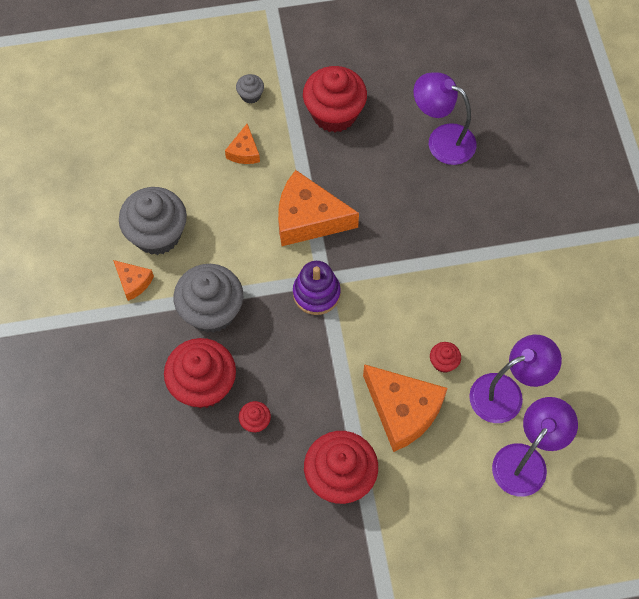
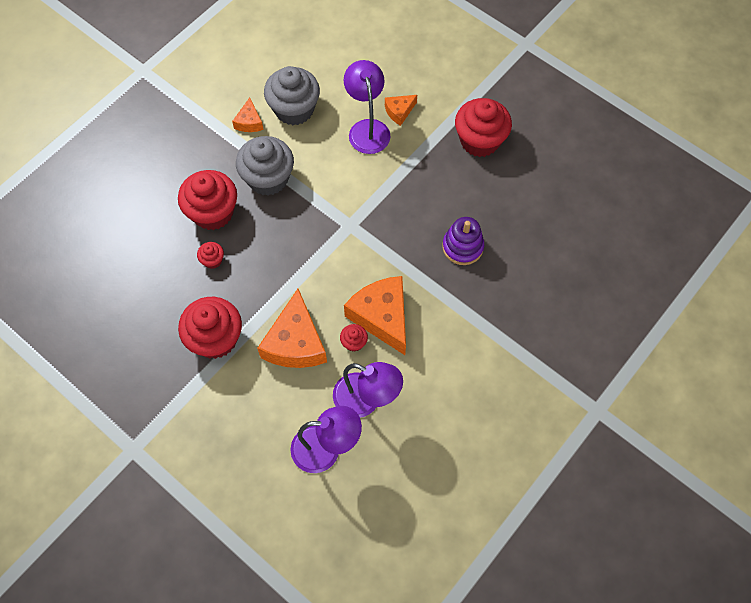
camera: 50 degrees right, 0 degrees up
(250, 95) = (444, 84): grey cupcake -> none
(308, 218) = (385, 183): orange cheese -> orange cheese (382, 317)
(316, 293) = (335, 228): purple stacking toy -> purple stacking toy (462, 247)
(442, 140) = (525, 219): purple lamp -> purple lamp (367, 129)

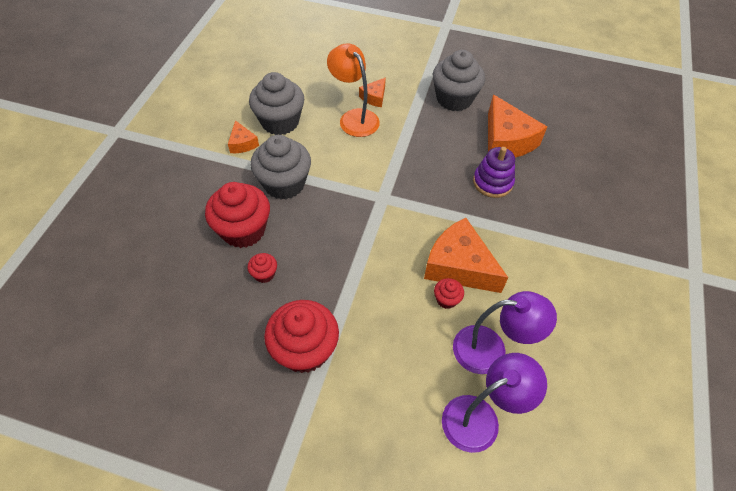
camera: 25 degrees left, 10 degrees down
(295, 342) = (390, 321): orange cheese -> orange cheese (506, 140)
(367, 129) = (354, 117): purple lamp -> orange lamp
(479, 140) = (454, 99): red cupcake -> grey cupcake

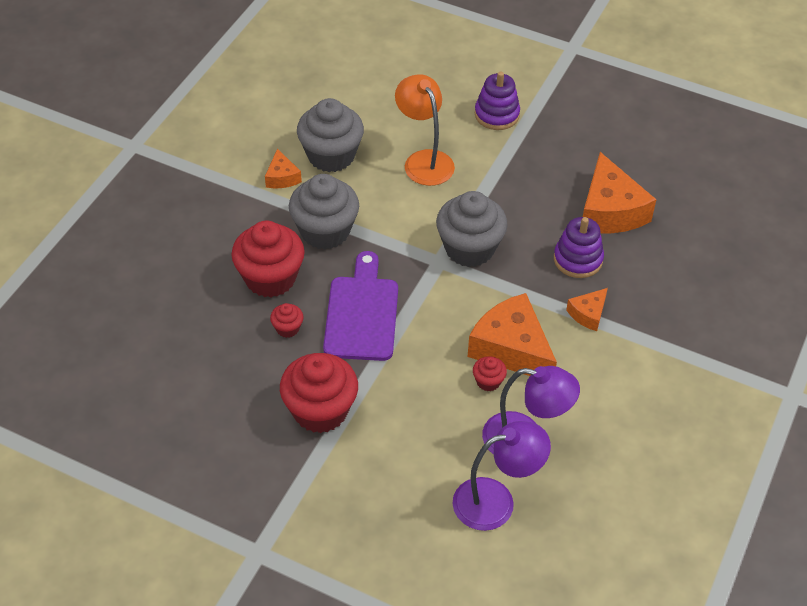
camera: 10 degrees right, 5 degrees down
(326, 252) = (362, 313): none -> purple cutting board
(374, 97) = (454, 137): orange cheese -> orange cheese (588, 314)
(402, 77) = (497, 115): none -> purple stacking toy
(454, 99) = (557, 150): grey cupcake -> grey cupcake (469, 248)

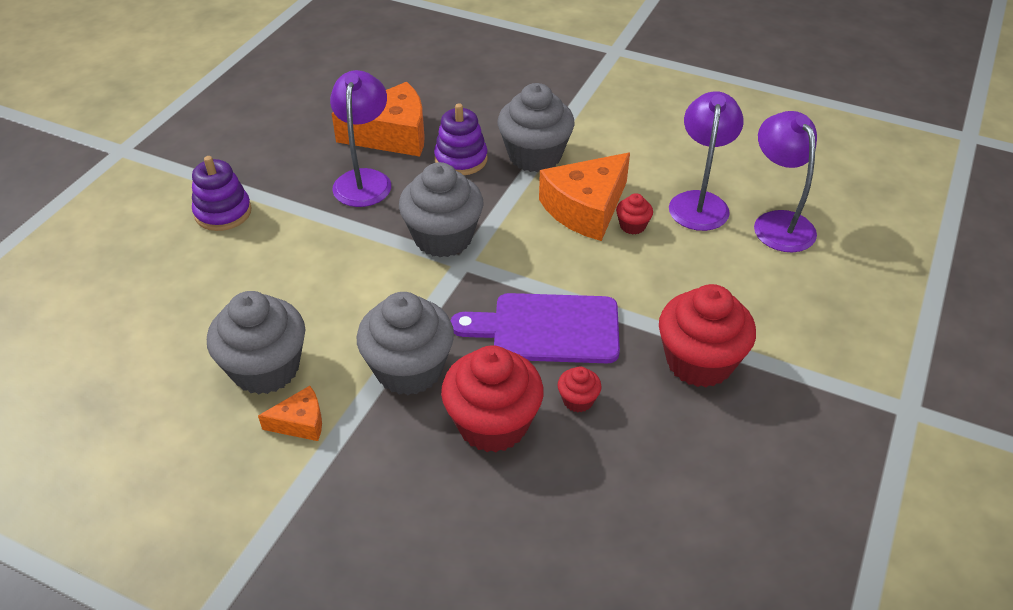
camera: 90 degrees left, 5 degrees down
(424, 160) = (291, 276): orange lamp -> none
(543, 195) = (364, 180): none -> purple lamp
(588, 314) = (535, 155): orange cheese -> grey cupcake

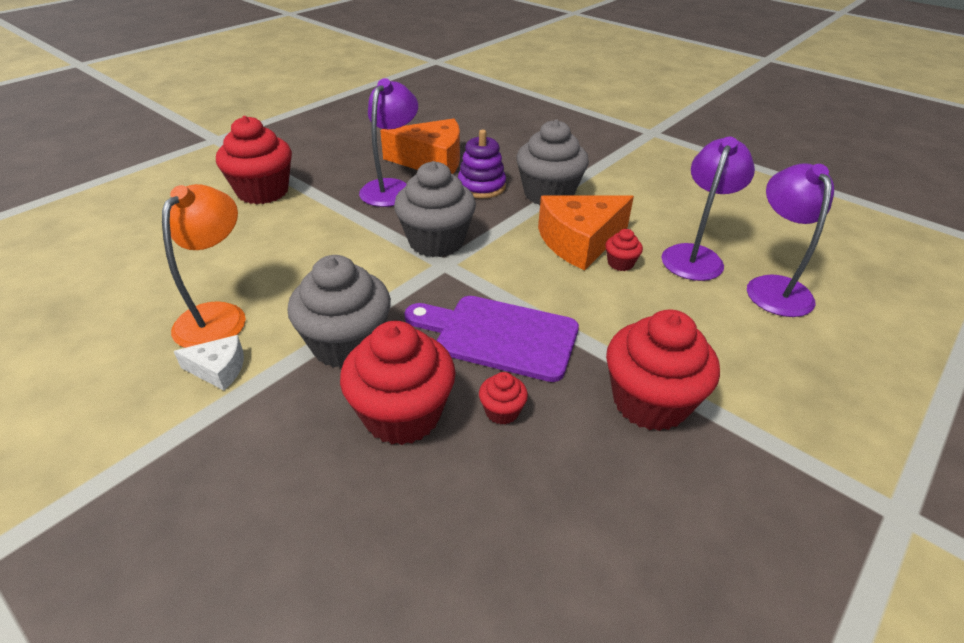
camera: 15 degrees right, 5 degrees down
(223, 212) = (263, 191): purple stacking toy -> red cupcake
(266, 369) = (218, 316): grey cupcake -> orange lamp
(300, 422) = (219, 369): orange cheese -> white cheese

